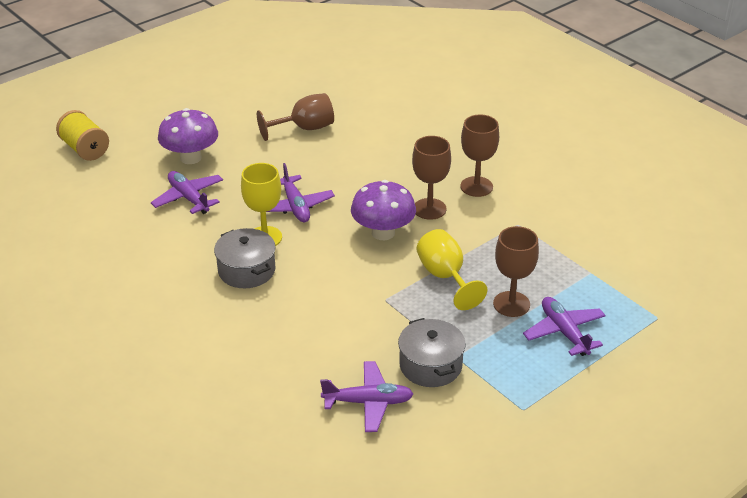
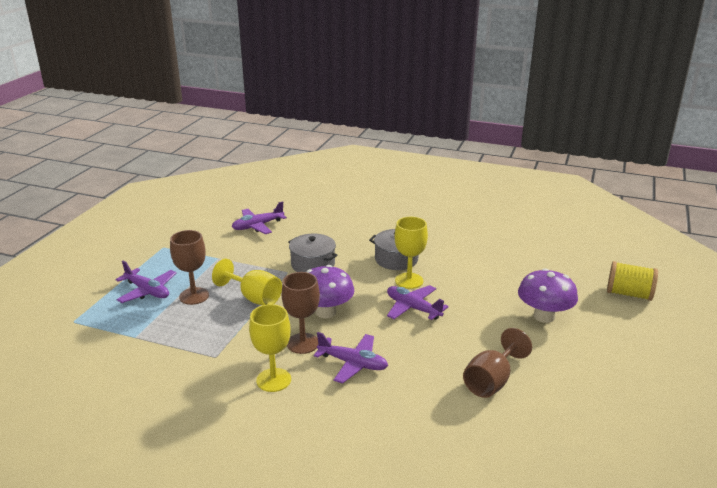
camera: 150 degrees right, 10 degrees down
(189, 198) = (497, 287): purple plane -> purple plane (353, 363)
(430, 365) = (232, 250): grey pot -> grey pot (313, 264)
(476, 186) = (273, 380): brown goblet -> yellow goblet

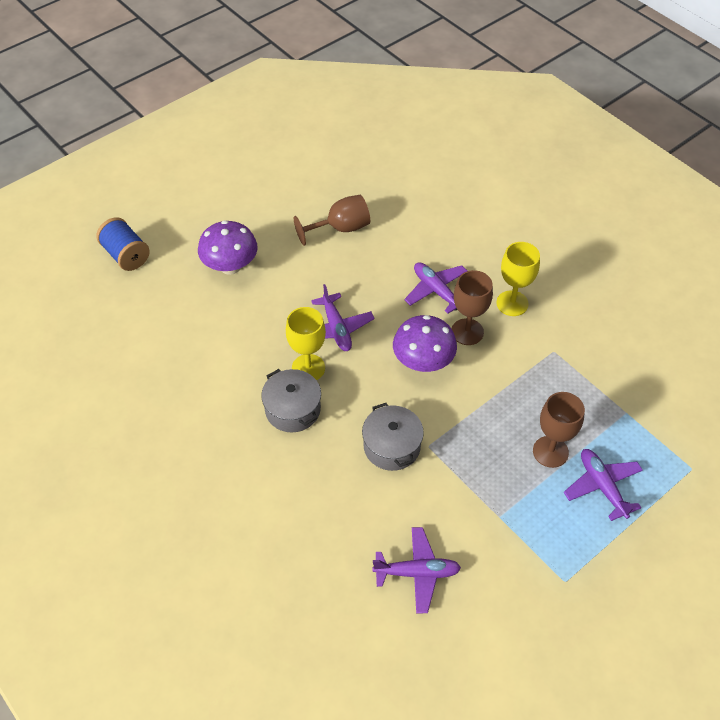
camera: 150 degrees left, 25 degrees up
(254, 298) = (485, 418): yellow goblet -> none
(629, 294) = (126, 255): yellow spool -> blue spool

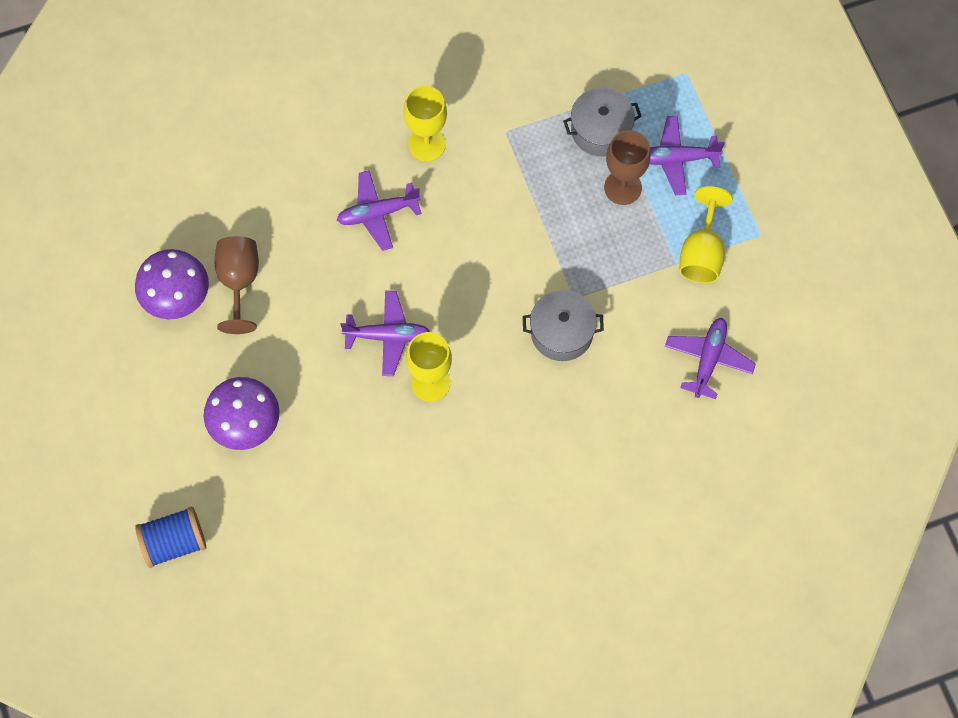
camera: 70 degrees left, 15 degrees up
(292, 409) = (479, 416): grey pot -> grey pot (600, 130)
(423, 362) = (469, 264): purple mushroom -> purple mushroom (177, 297)
(467, 332) = (447, 204): brown goblet -> none
(520, 535) = (701, 253): none -> yellow goblet

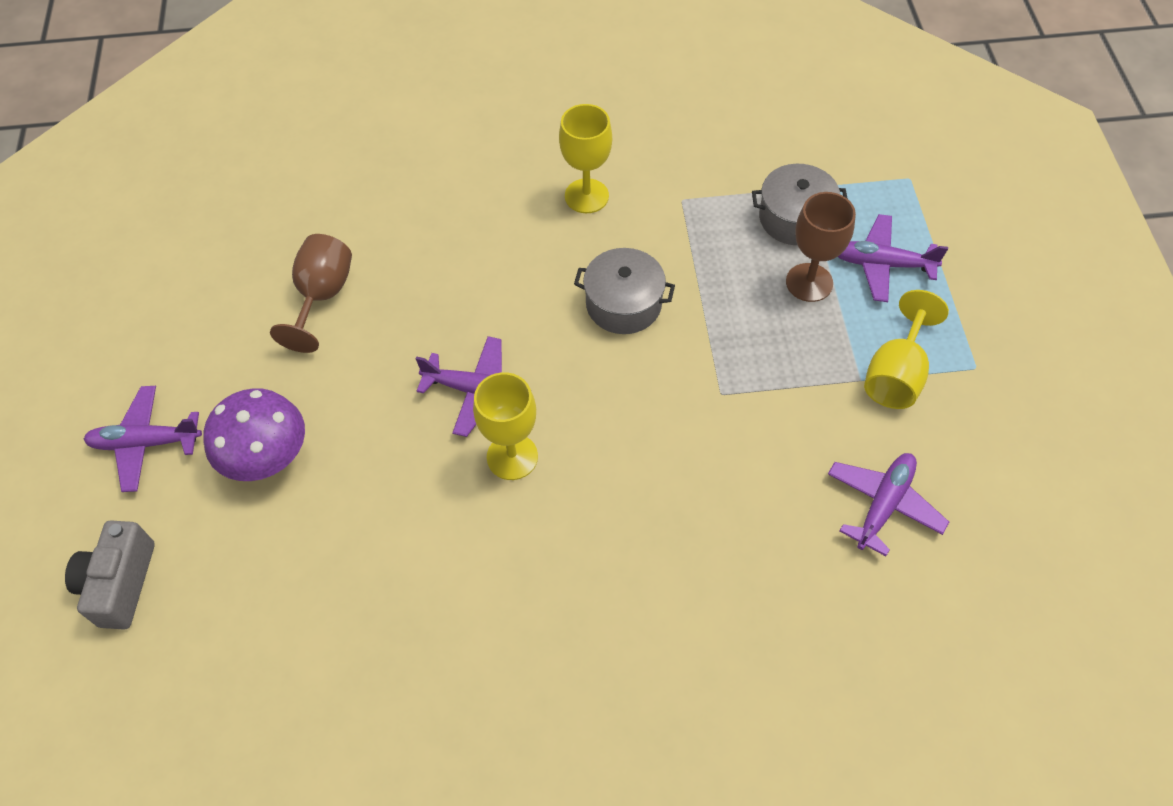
camera: 15 degrees right, 10 degrees down
(174, 542) = (120, 584): blue spool -> grey camera
(177, 297) = (245, 298): purple mushroom -> none
(378, 213) = (508, 255): purple plane -> purple plane (146, 443)
(561, 333) = (695, 431): grey pot -> grey pot (623, 304)

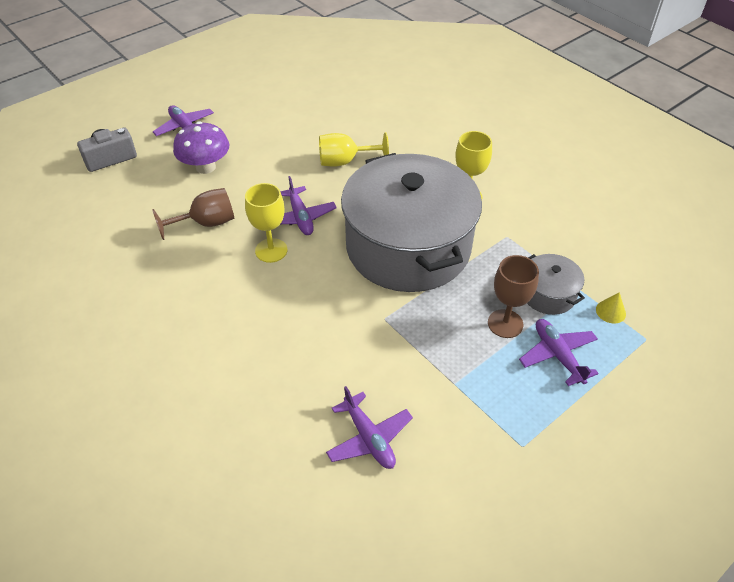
camera: 55 degrees right, 10 degrees down
(322, 296) = (310, 138): brown goblet -> brown goblet (206, 223)
(623, 304) = (408, 247): grey pot -> grey pot, size x2.42
(855, 182) = (610, 311): none -> yellow cone
(883, 505) = (369, 438): purple plane -> purple plane turned 60 degrees clockwise
(896, 374) = (476, 401): yellow goblet -> yellow goblet (345, 161)

